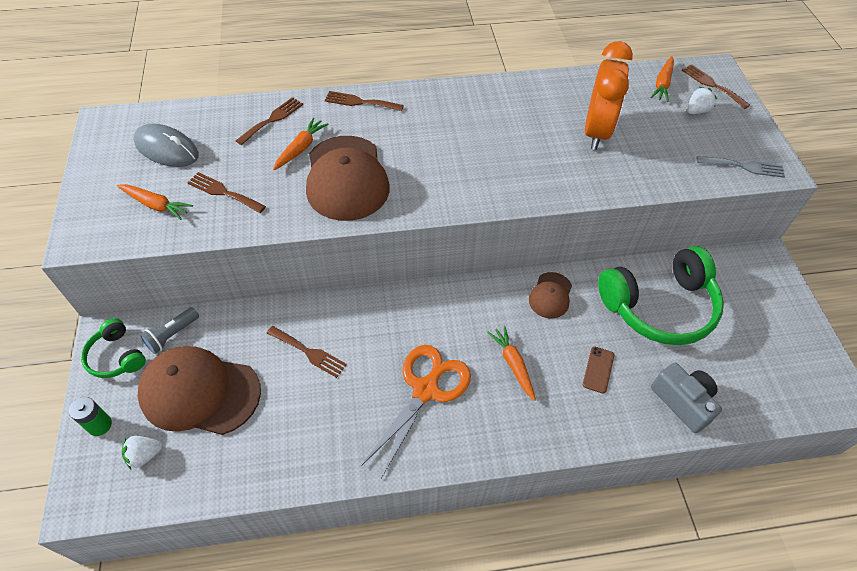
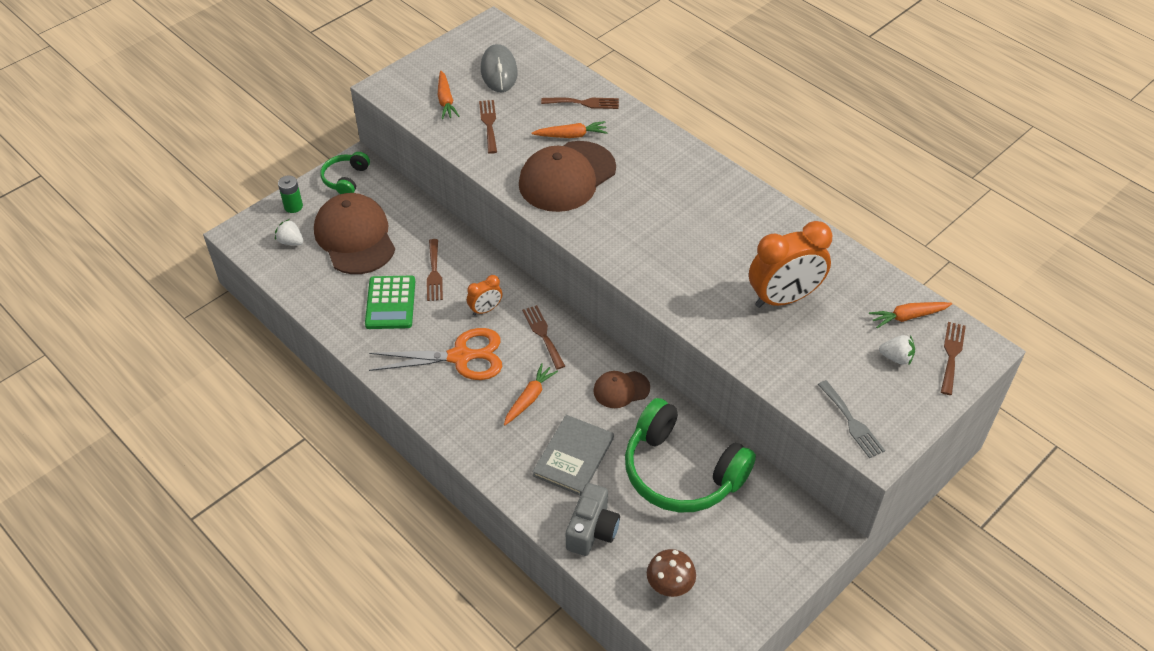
camera: 55 degrees right, 5 degrees down
(172, 335) = (385, 194): grey flashlight -> none
(312, 410) = (390, 303): none -> green calculator
(360, 102) = (656, 137): brown fork -> brown fork (543, 334)
(387, 338) = (485, 309): none -> orange clock
(598, 369) = (573, 457): brown phone -> grey book
(767, 381) = (669, 586): none -> brown mushroom

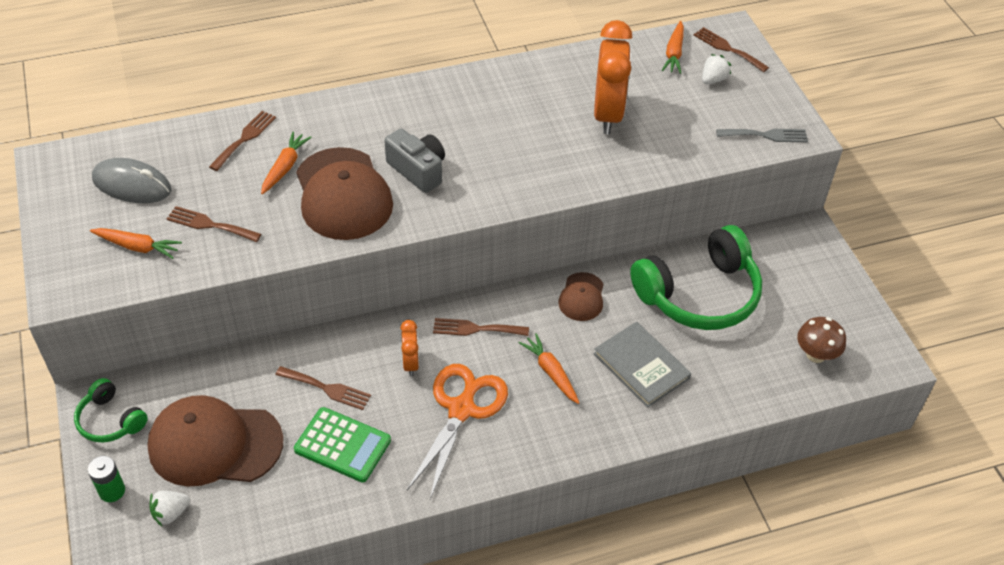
camera: 65 degrees left, 0 degrees up
(592, 530) = (731, 386): grey camera -> grey camera (418, 170)

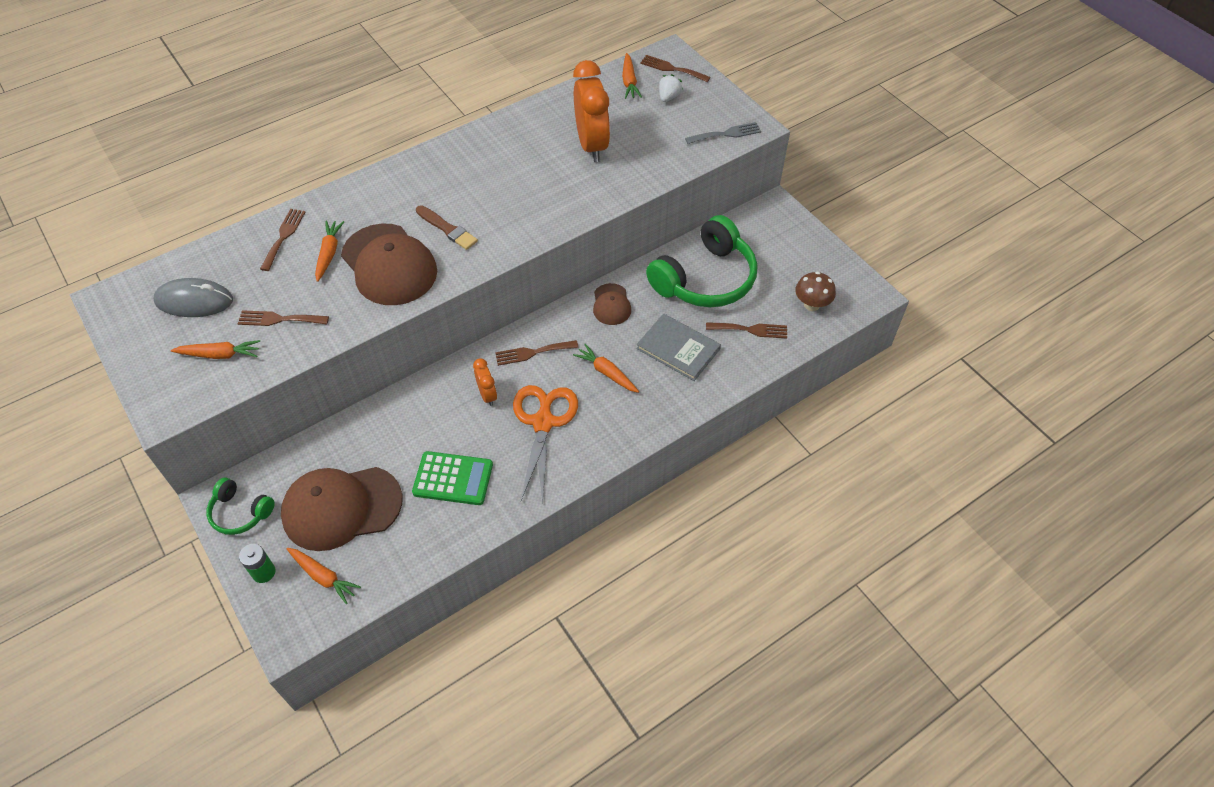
camera: 15 degrees left, 5 degrees up
(171, 513) = (323, 576): white strawberry -> orange carrot
(327, 388) = (423, 435): brown fork -> brown fork (750, 330)
(418, 170) = (447, 229): grey camera -> brown brush

